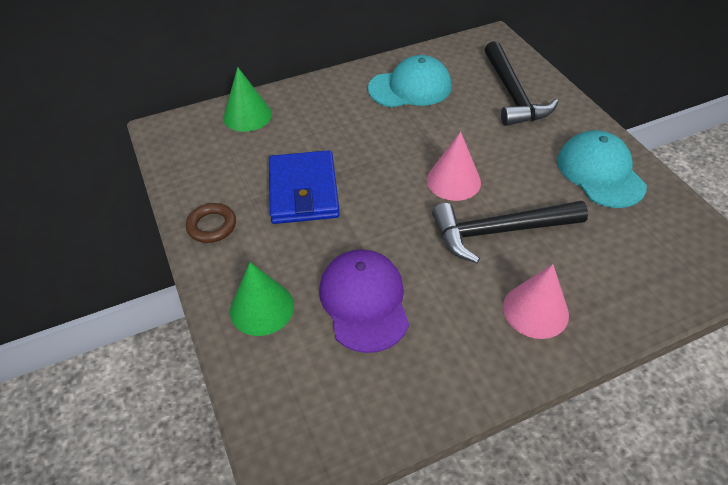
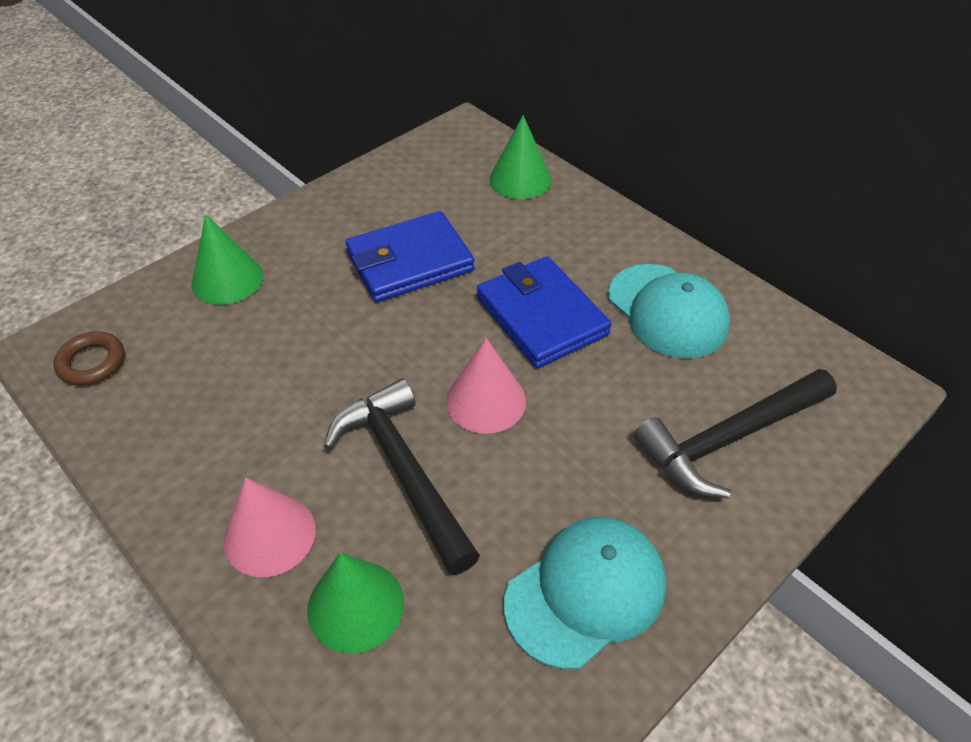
camera: 70 degrees right, 0 degrees up
(212, 226) = (331, 209): brown ring -> brown ring (92, 362)
(364, 301) = (251, 358): purple cap -> none
(390, 139) = (541, 316): none -> blue wallet
(596, 273) = (355, 606): none -> green cone

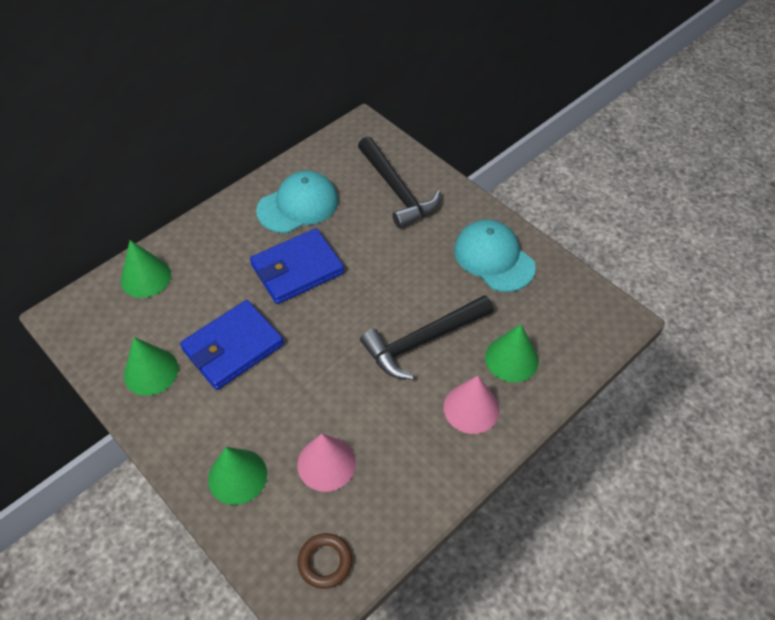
camera: 90 degrees left, 5 degrees up
(382, 198) = (151, 371): none -> green cone
(410, 262) = (233, 347): blue wallet -> blue wallet turned 75 degrees clockwise
(486, 401) = (369, 300): pink cone -> pink cone (326, 463)

